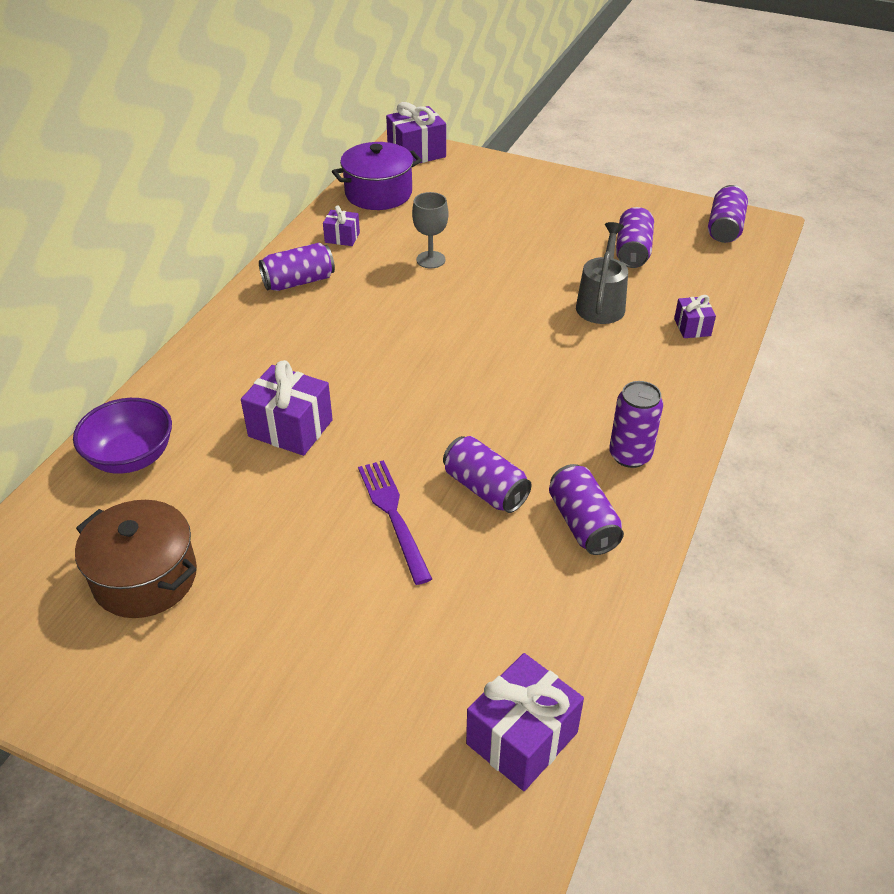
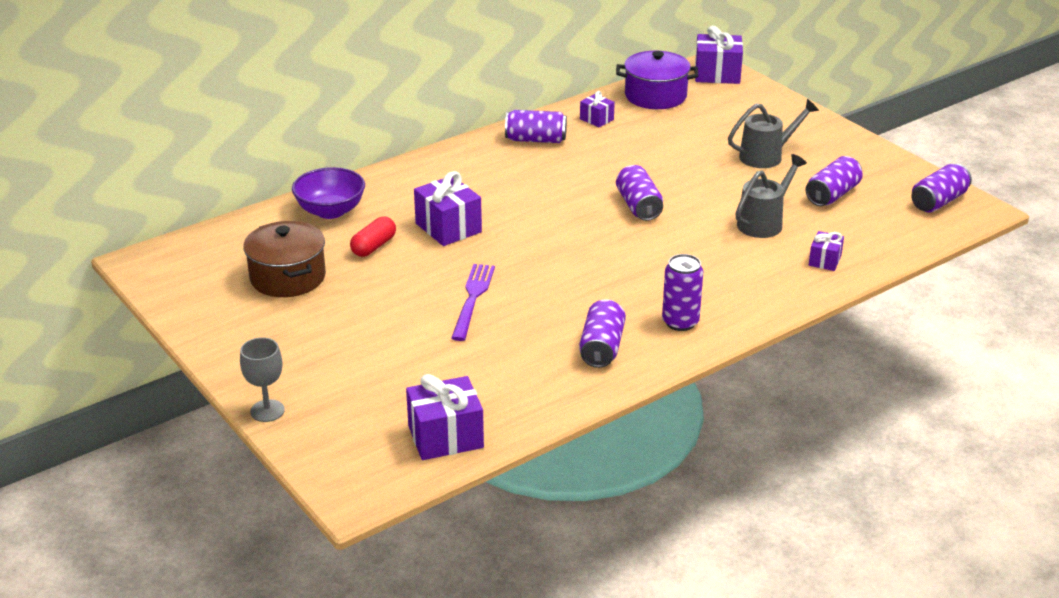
camera: 30 degrees right, 10 degrees down
(222, 488) = (373, 246): none -> red capsule
(430, 260) = (652, 153): grey goblet -> grey goblet (267, 411)
(485, 489) = (551, 305): purple can -> purple can (638, 206)
(538, 228) = (767, 156): none -> grey watering can

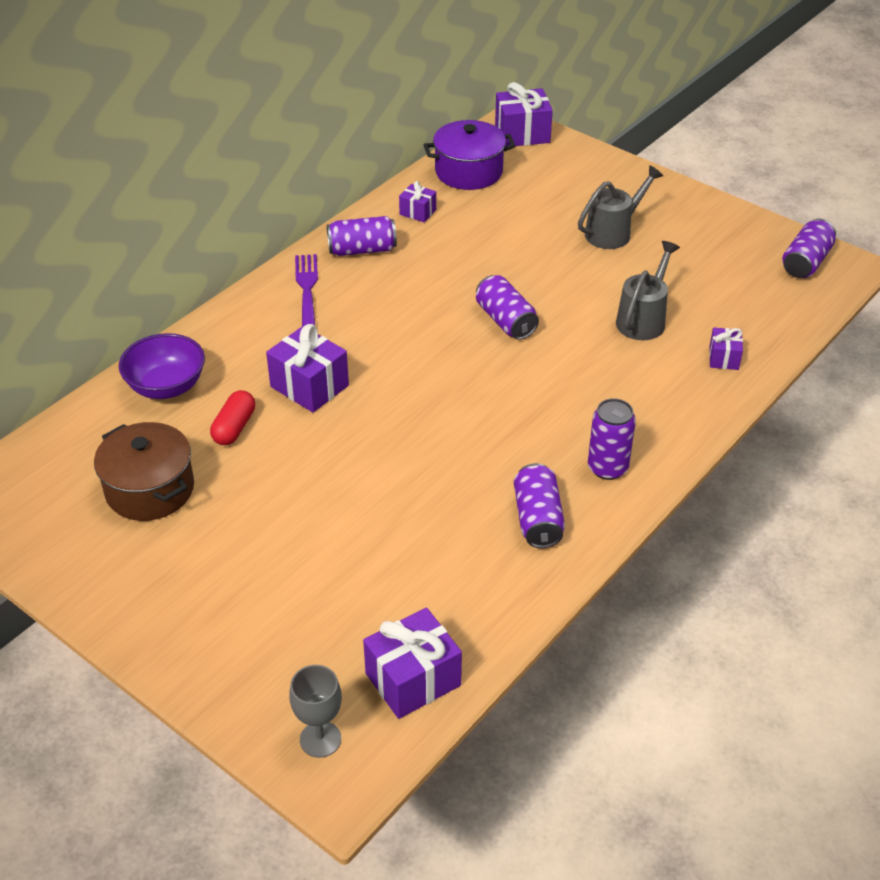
camera: 15 degrees left, 10 degrees up
(267, 411) = (194, 687): grey goblet -> grey goblet (320, 739)
(473, 299) = (372, 479): purple fork -> purple fork (307, 291)
(832, 195) = (698, 271): purple can -> none

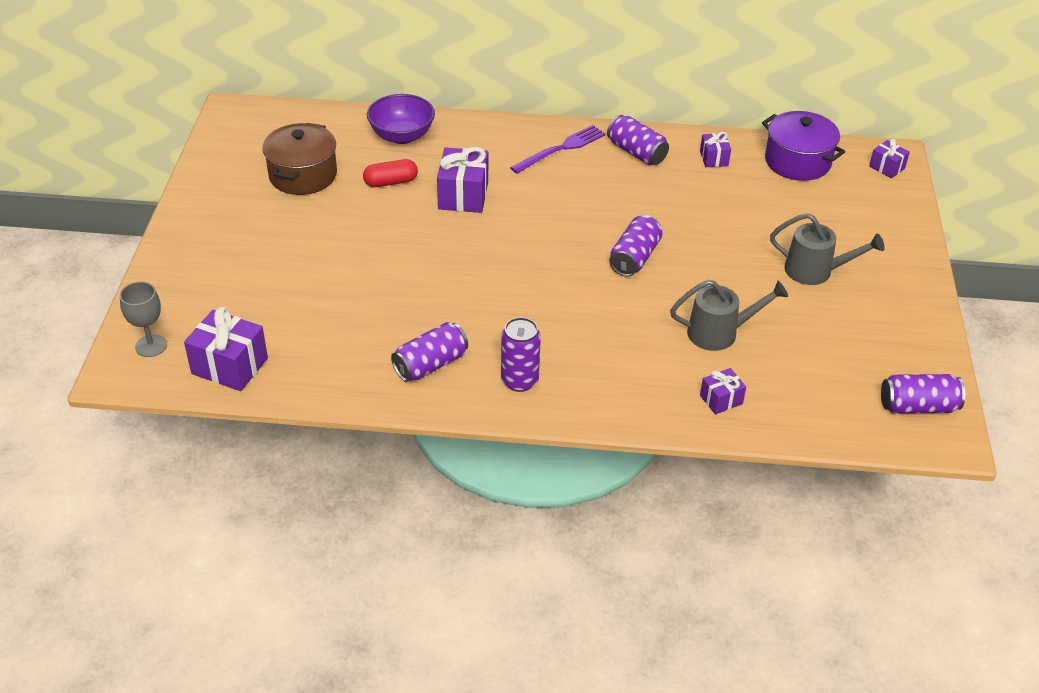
camera: 55 degrees right, 0 degrees up
(522, 134) = (886, 167): purple gift -> purple gift, size x0.56

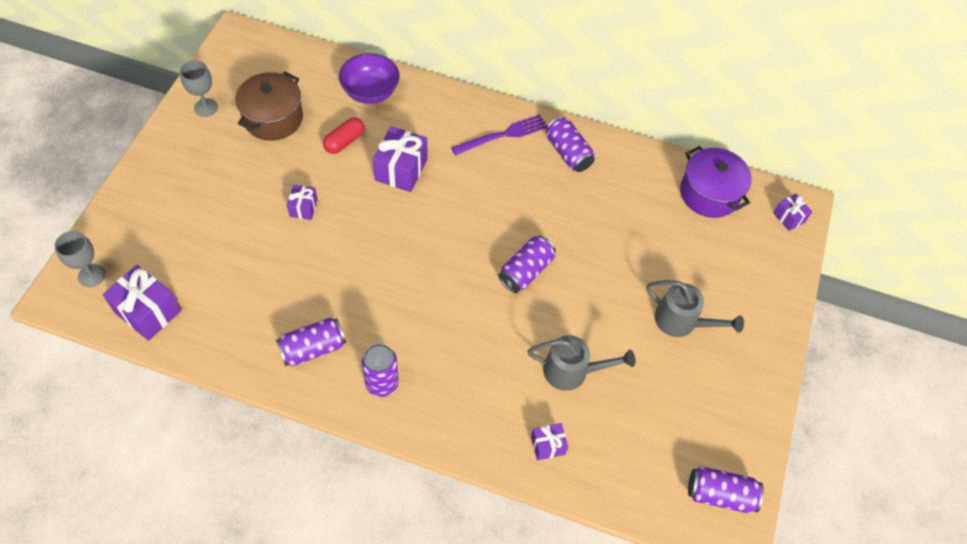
camera: 10 degrees right, 15 degrees up
(223, 178) = (206, 107): none -> grey goblet
(391, 182) = (344, 141): red capsule -> red capsule turned 45 degrees counterclockwise
(713, 158) = (634, 174): purple gift -> purple gift (303, 208)

